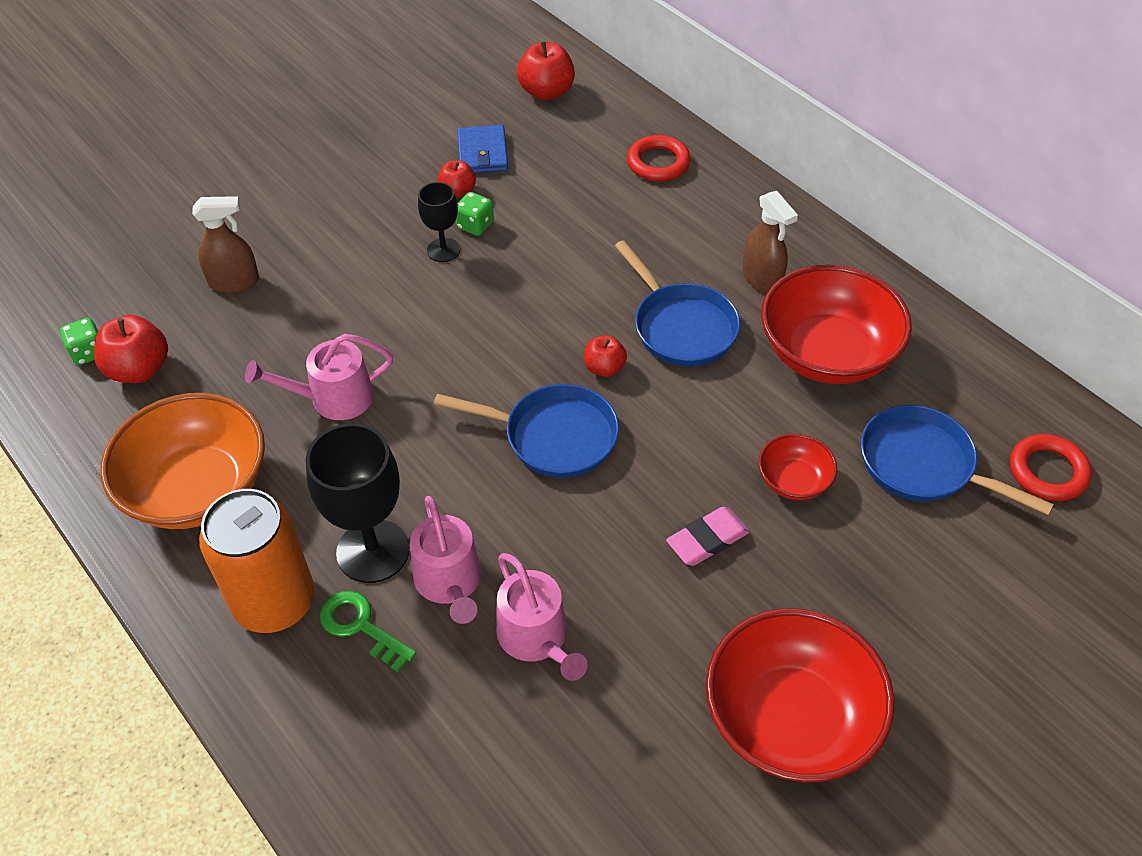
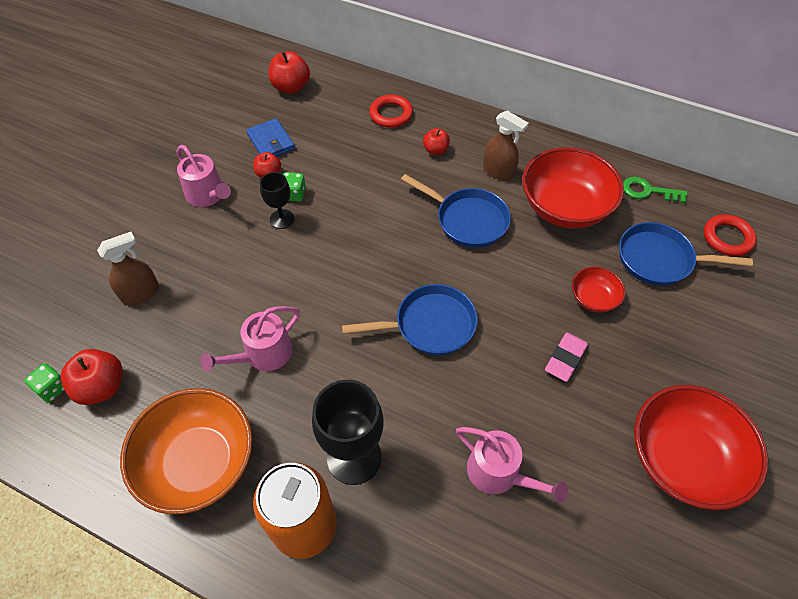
camera: 25 degrees left, 5 degrees up
(361, 626) = (377, 518): green key -> green key (648, 191)
(450, 582) = (419, 458): pink watering can -> pink watering can (208, 195)
(604, 368) = (435, 265): red apple -> red apple (435, 150)

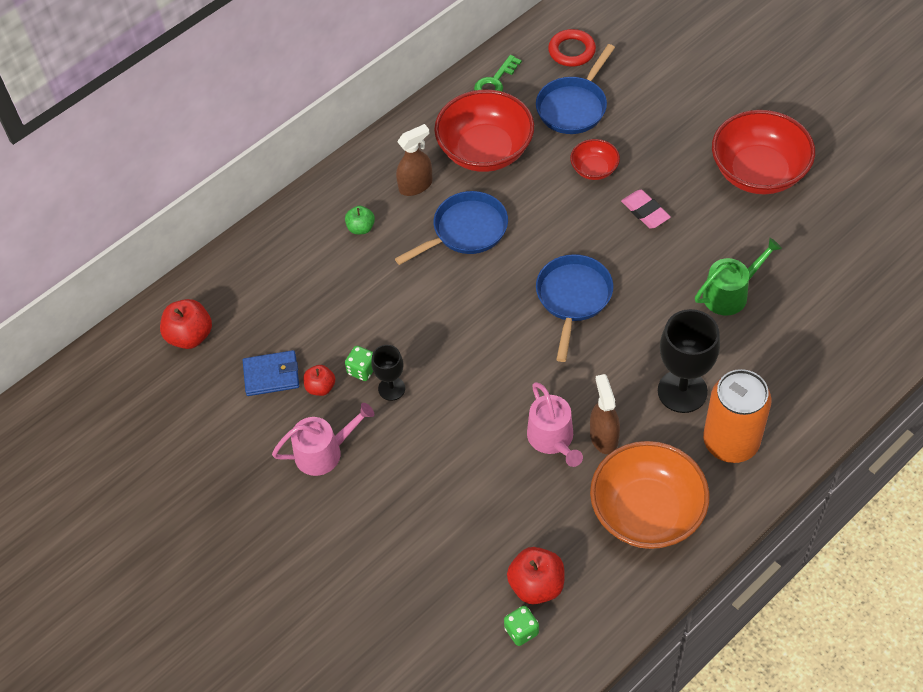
camera: 65 degrees left, 0 degrees up
(140, 293) = (434, 537): brown spray bottle -> brown spray bottle (603, 437)
(391, 114) = (287, 252): red ring -> none
(435, 150) = (361, 228): red apple -> green apple
(499, 473) = (730, 293): pink watering can -> green watering can

